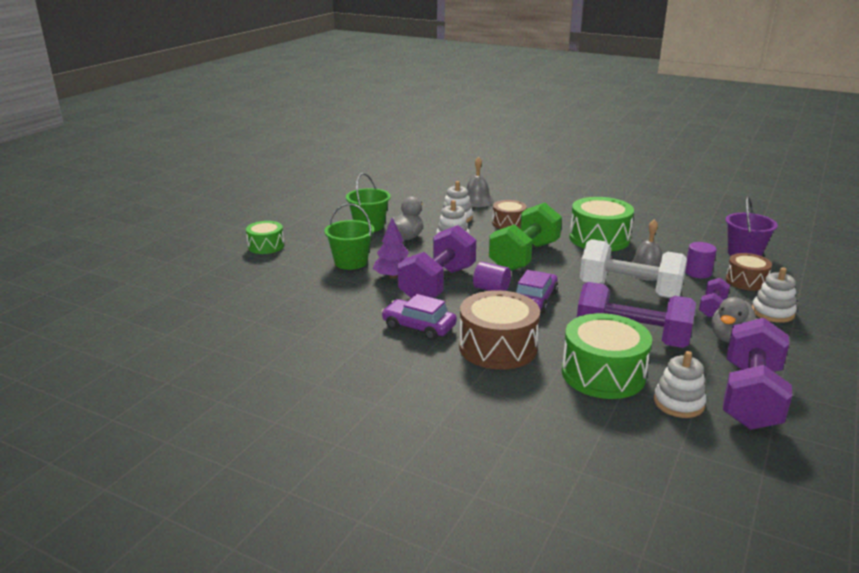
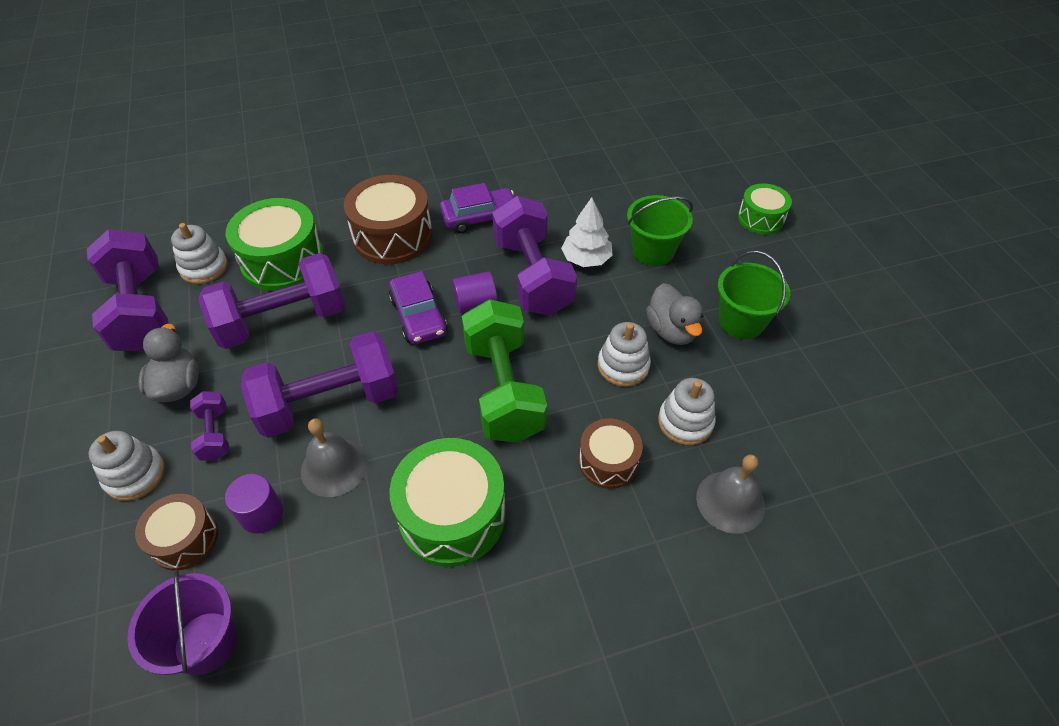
camera: 135 degrees right, 25 degrees up
(393, 276) = (586, 259): purple tree -> white tree
(629, 291) = (329, 403): white dumbbell -> purple dumbbell

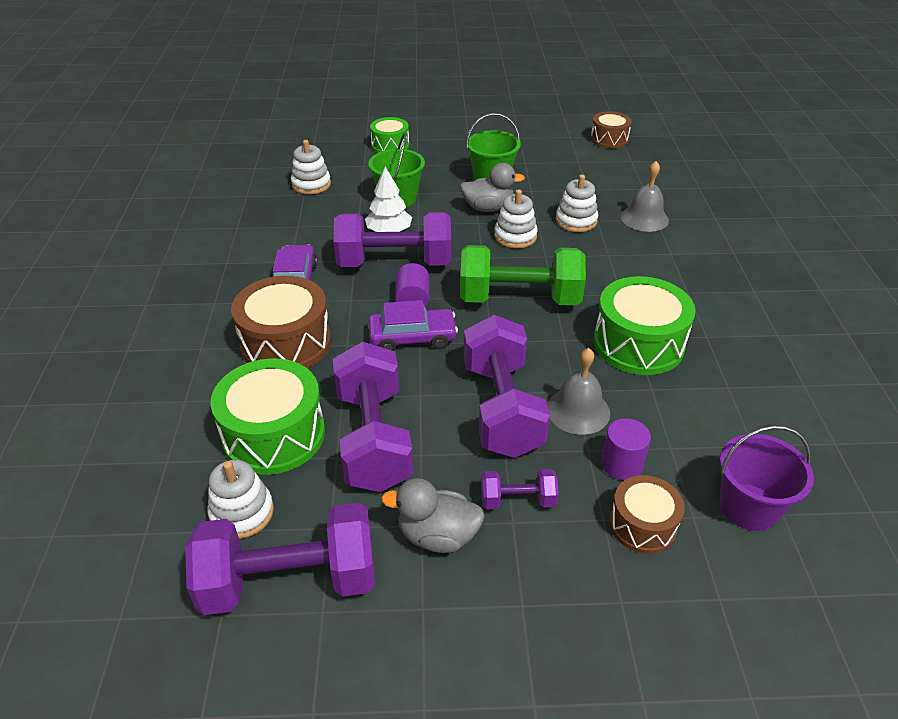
camera: 75 degrees left, 10 degrees down
(135, 475) = (556, 573): white stacking toy -> white stacking toy (311, 184)
(608, 461) = (603, 260): brown drum -> brown drum (609, 139)

